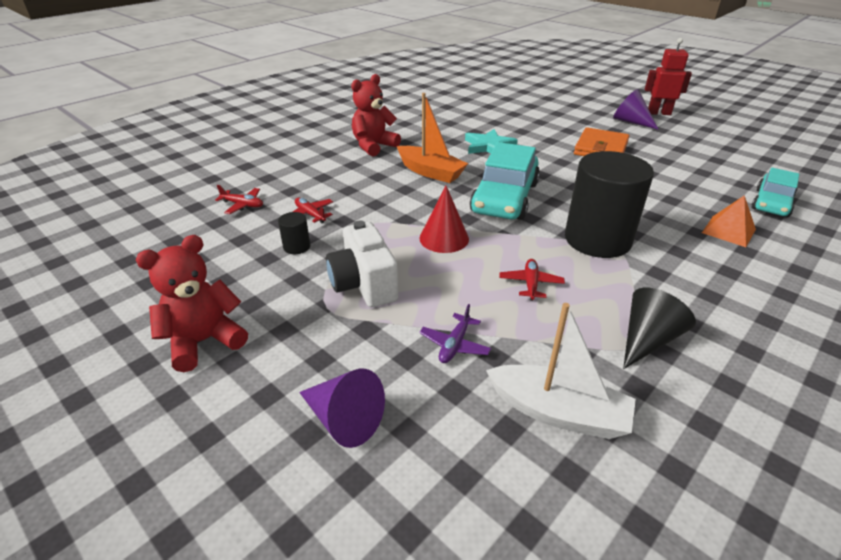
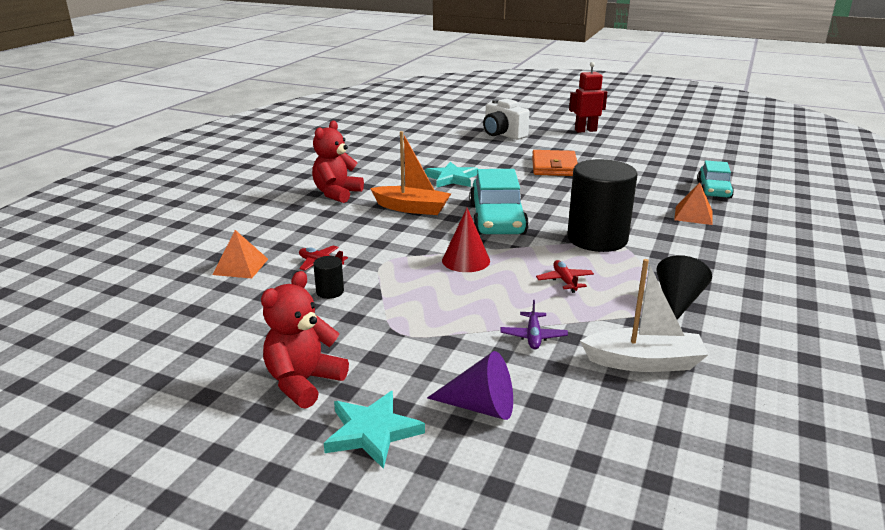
camera: 20 degrees left, 10 degrees down
(221, 418) = (372, 432): none -> turquoise star
(243, 205) = (240, 266): red plane -> orange pyramid
(364, 284) = (420, 309): white camera -> white camera (503, 134)
(631, 122) = (566, 141): purple cone -> none

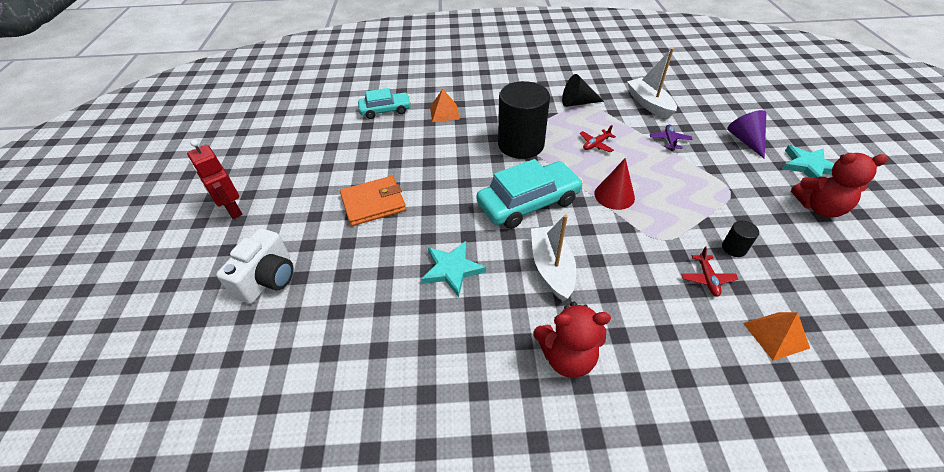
camera: 115 degrees left, 20 degrees up
(412, 208) = (551, 268): orange boat -> white boat
(533, 336) = (669, 140): purple plane -> purple plane turned 60 degrees counterclockwise

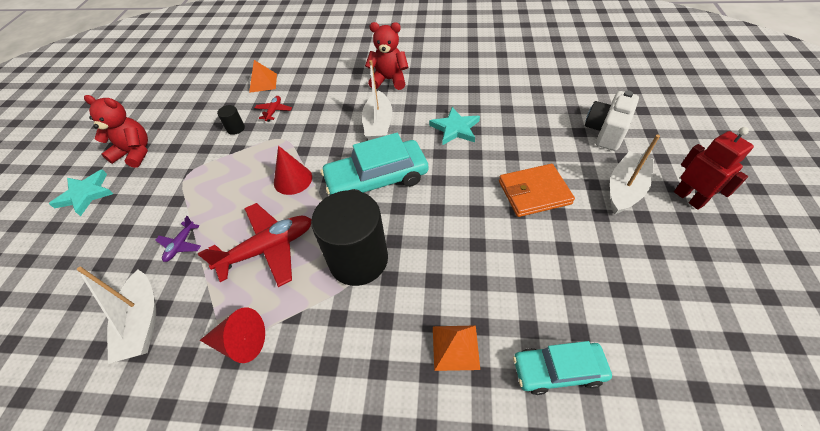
camera: 170 degrees left, 5 degrees up
(286, 213) = (625, 189): none -> white boat
(577, 103) = (240, 342): black cone -> red cone
(596, 144) = (268, 249): red plane -> red plane, size x2.11
(745, 140) = (101, 235): purple cone -> none

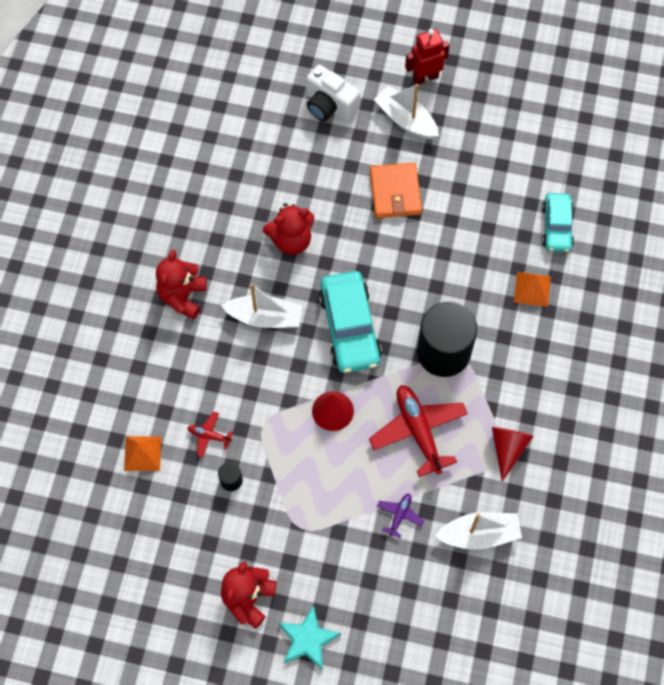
camera: 85 degrees left, 15 degrees up
(181, 245) = (399, 515): purple plane -> purple plane turned 90 degrees counterclockwise
(455, 128) = (291, 240): turquoise star -> red teddy bear

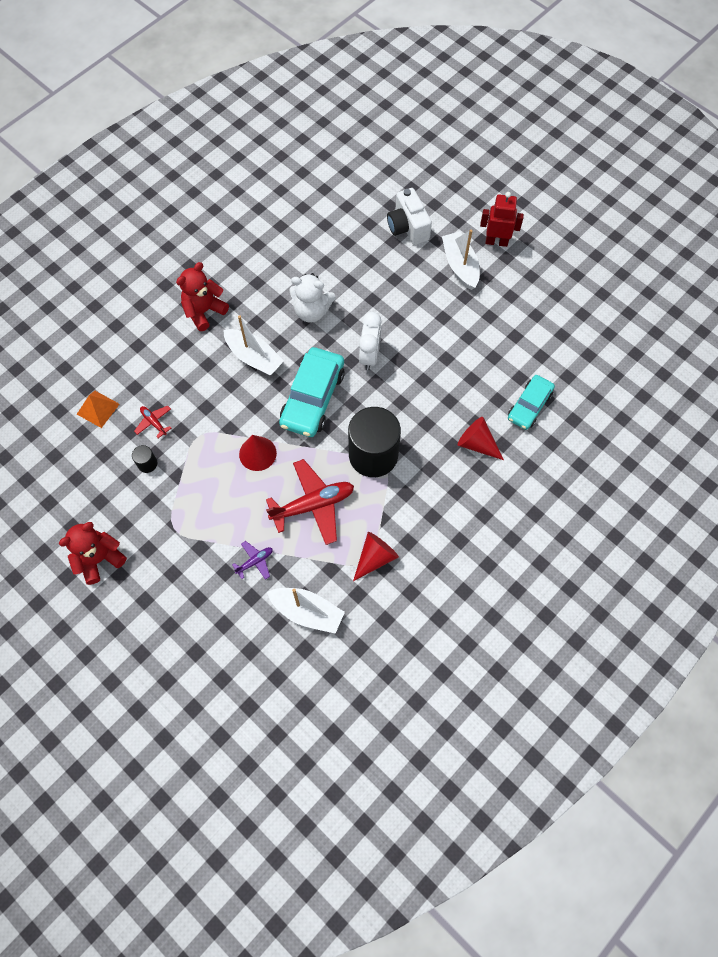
camera: 30 degrees right, 0 degrees up
(291, 240) = (312, 311): red teddy bear -> white teddy bear
(308, 639) = (121, 616): turquoise star -> none
(377, 256) = (369, 355): none -> white clock
(395, 192) = (415, 315): orange wallet -> none
(418, 431) = (313, 505): red plane -> red plane turned 60 degrees clockwise
(532, 289) = (477, 444): orange pyramid -> red cone

